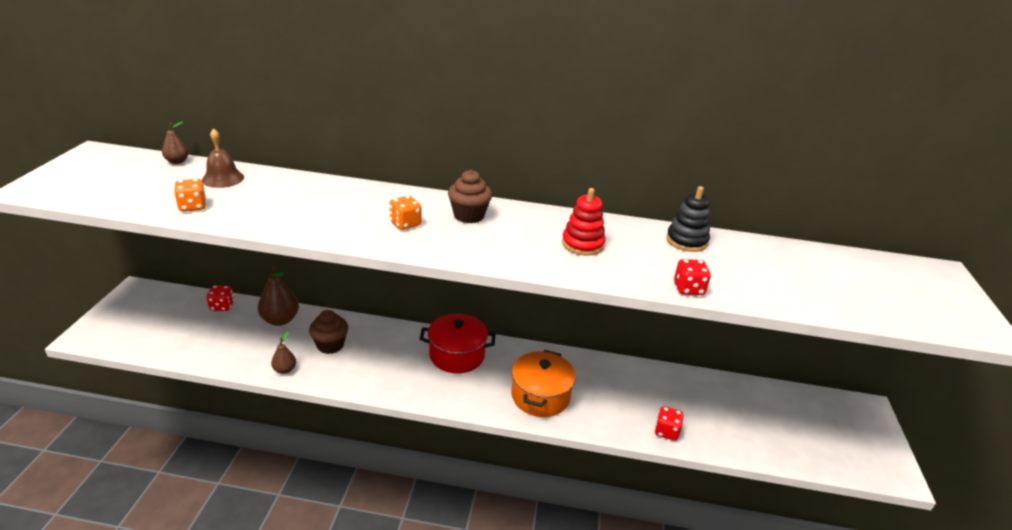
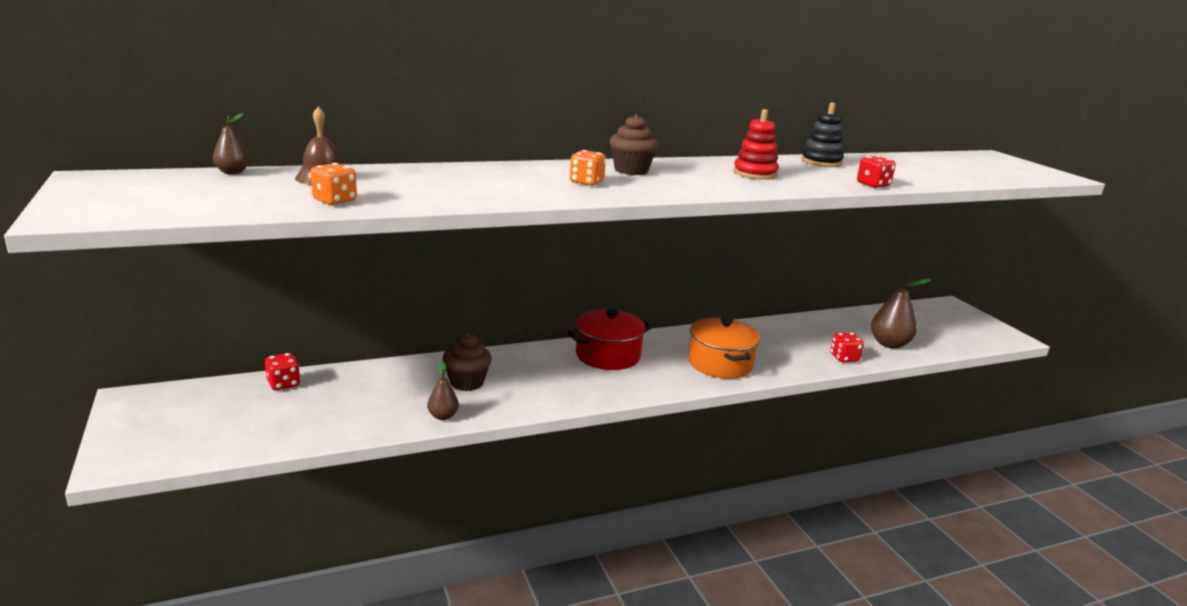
camera: 30 degrees left, 10 degrees down
(280, 320) = (377, 377): brown pear -> brown pear (889, 344)

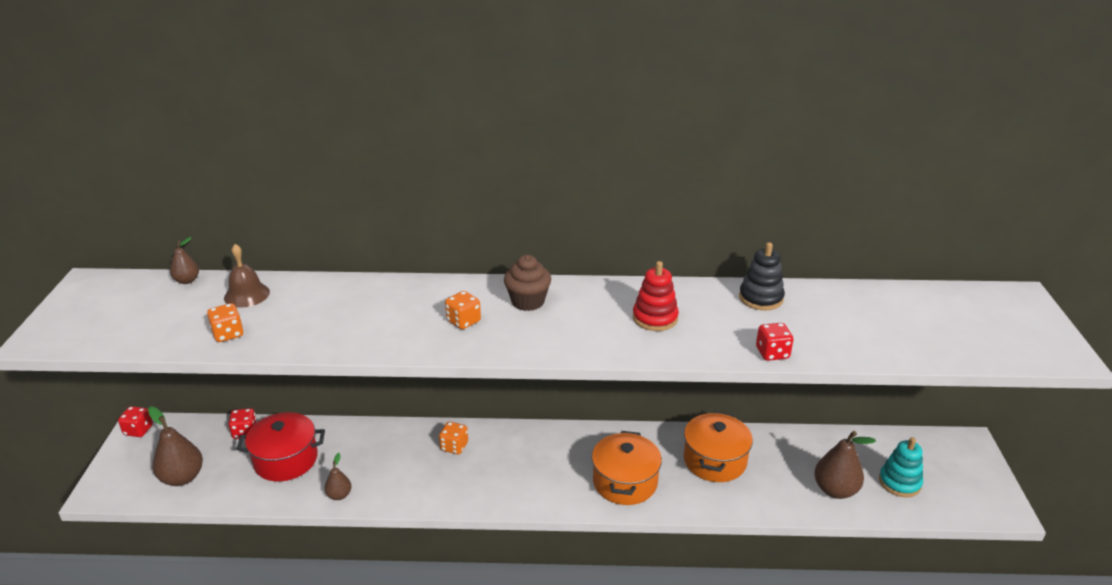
camera: 25 degrees right, 10 degrees up
(230, 432) = (182, 478): none -> brown pear
(466, 382) = (381, 459): brown cupcake -> none
(536, 363) = (454, 446): none -> orange dice
(608, 355) = (524, 450): red pot -> red pot (286, 460)
(780, 340) = (714, 460): none -> orange pot
(844, 358) = (765, 500): red dice -> red dice (138, 430)
(929, 333) = (899, 482): none -> turquoise stacking toy

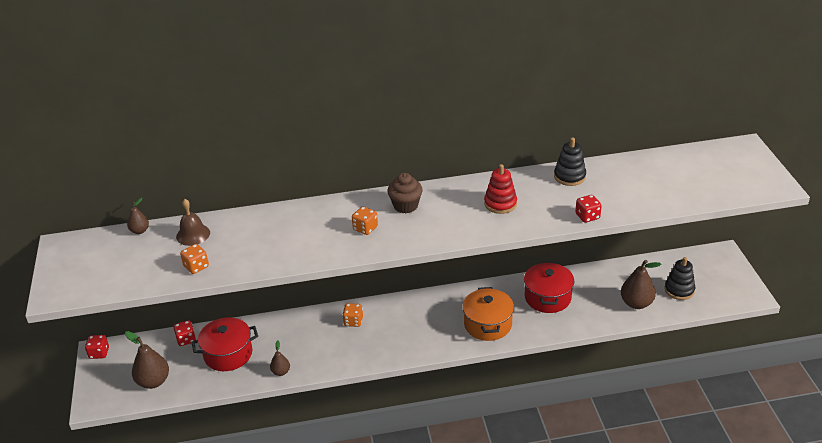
camera: 10 degrees left, 5 degrees up
(714, 460) = (547, 297): orange pot -> red pot
(899, 482) = (679, 290): turquoise stacking toy -> black stacking toy

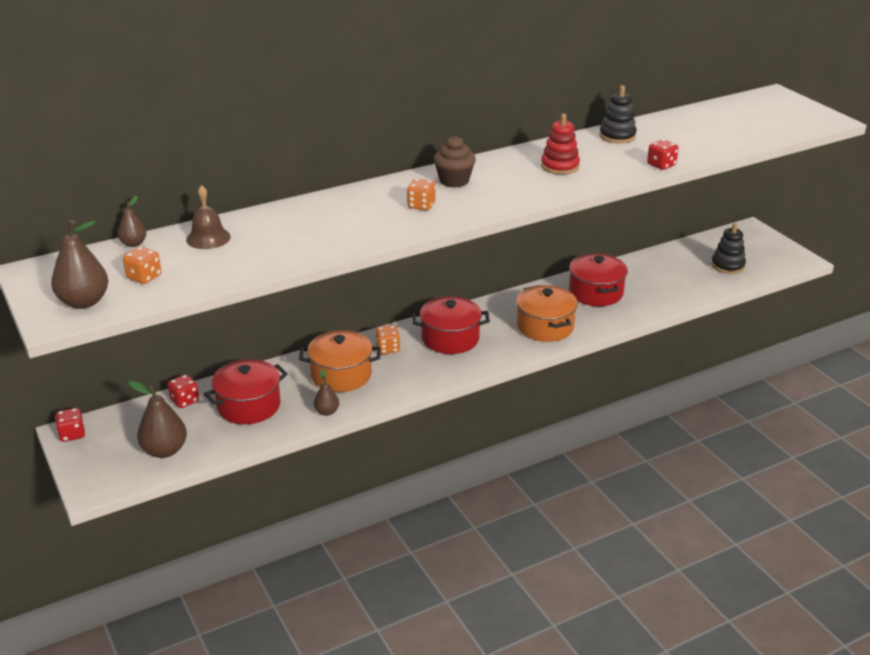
camera: 20 degrees left, 5 degrees down
(196, 267) = (234, 266): orange dice -> orange dice (144, 277)
(307, 339) = (341, 375): none -> orange pot
(406, 321) = (450, 339): none -> red pot
(636, 303) = (691, 283): brown pear -> brown pear (84, 302)

